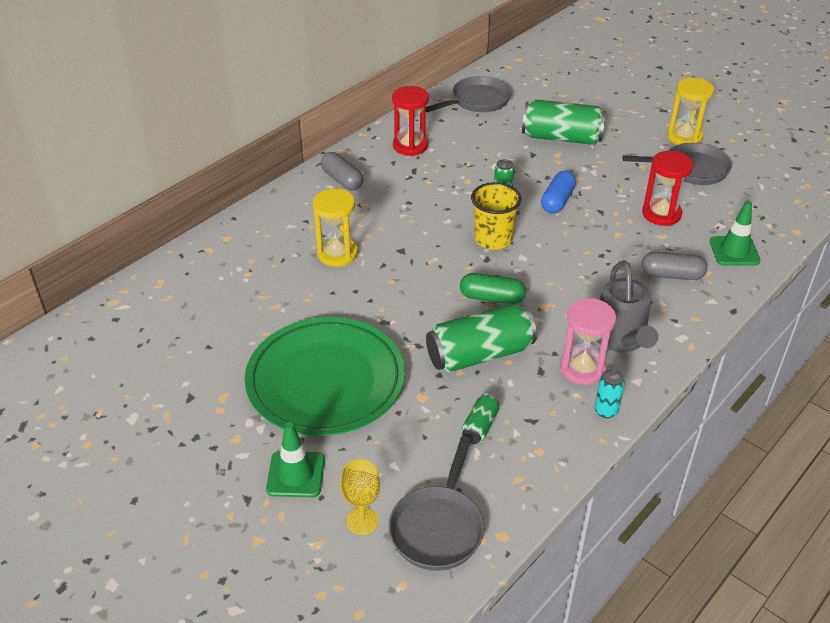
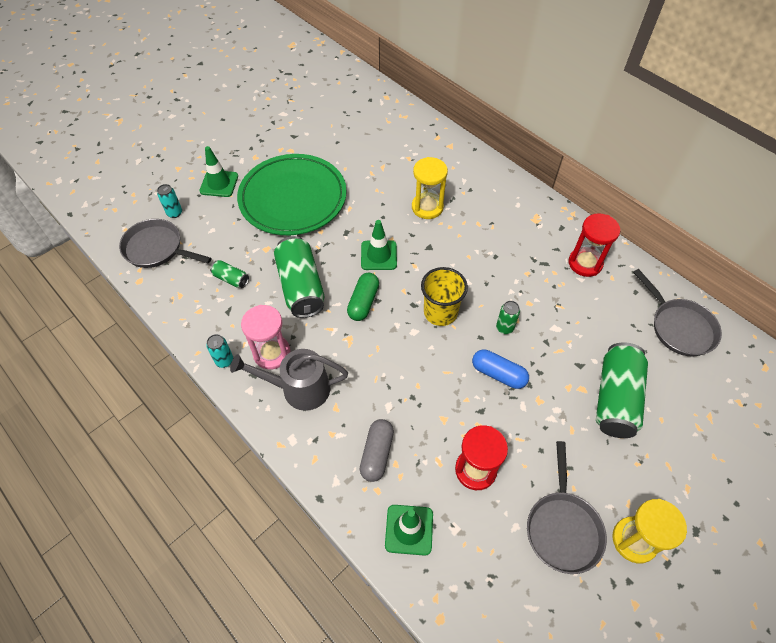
camera: 95 degrees right, 15 degrees up
(342, 180) = (527, 213): grey capsule -> none
(362, 521) = (174, 213): yellow goblet -> turquoise can
(419, 290) = (379, 255): none -> green traffic cone

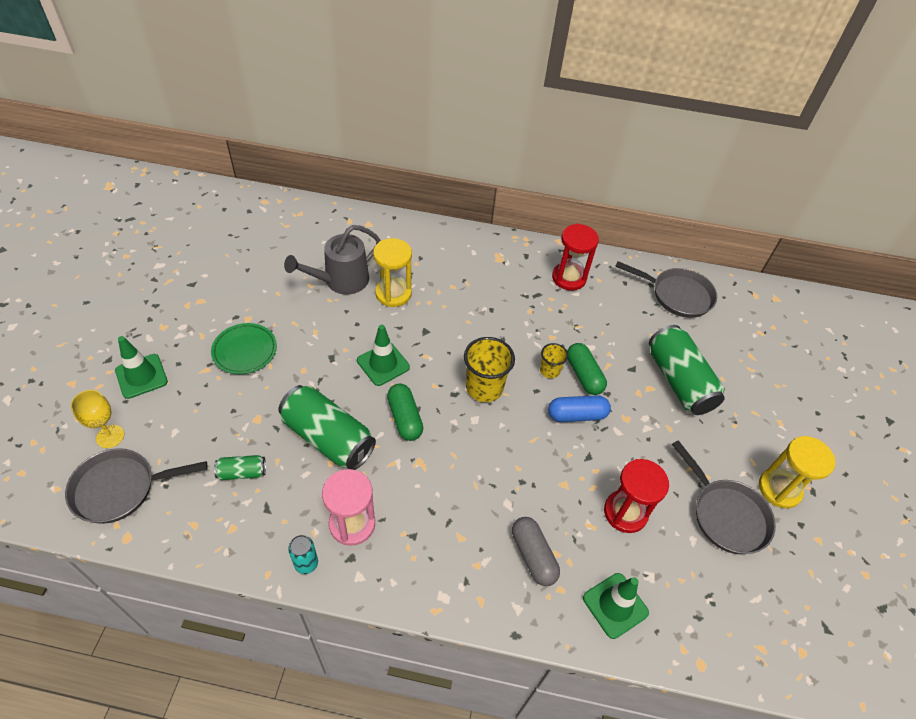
camera: 40 degrees left, 5 degrees down
(174, 213) = (110, 436): turquoise can -> yellow goblet
(293, 198) = (245, 351): green plate -> green plate, size x0.48
(299, 389) = (409, 542): grey watering can -> grey watering can (341, 281)
(504, 328) = (549, 370): green can -> yellow cup
(531, 347) = (583, 375): none -> green capsule

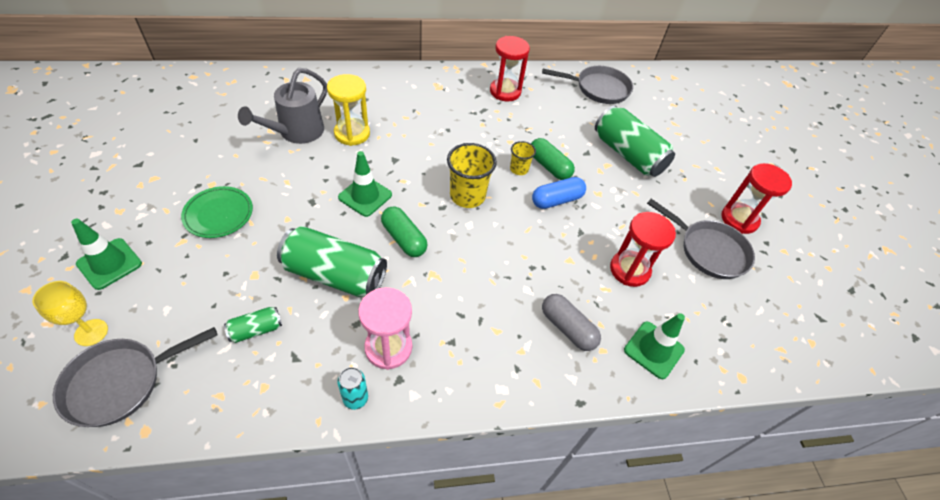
camera: 20 degrees left, 0 degrees up
(779, 489) = (739, 219): yellow hourglass -> red hourglass

